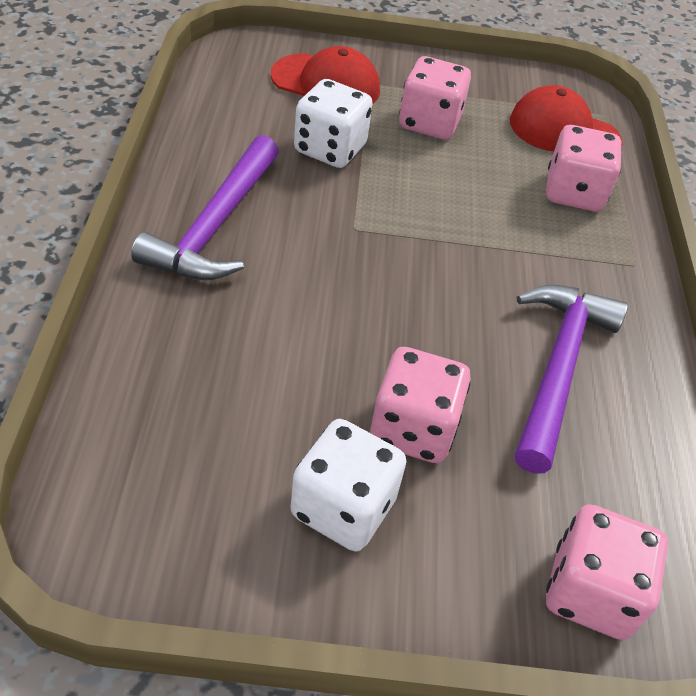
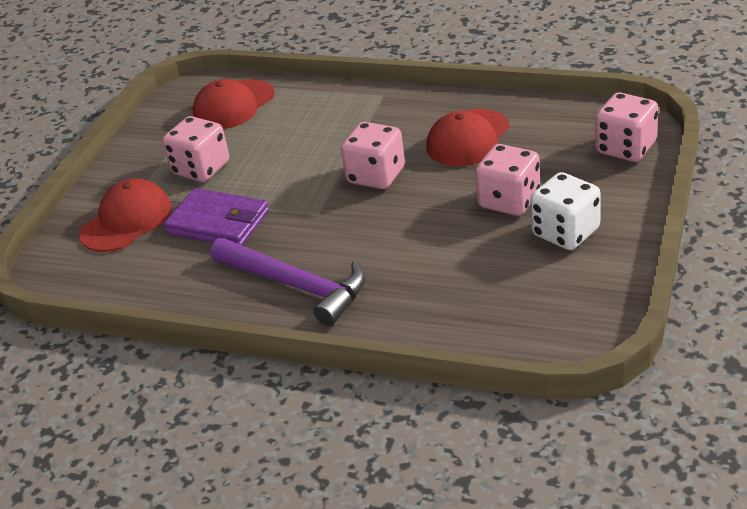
camera: 65 degrees left, 10 degrees down
(330, 149) = (218, 222): white dice -> purple wallet
(558, 368) = (468, 138): purple hammer -> red cap
(573, 193) = (304, 110): pink dice -> pink dice (376, 176)

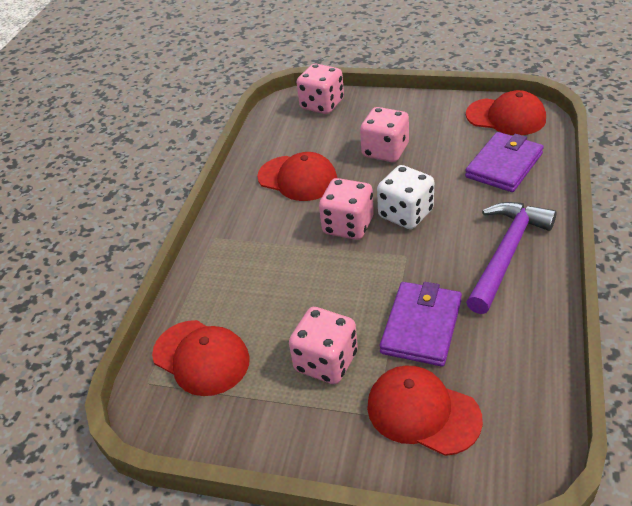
camera: 95 degrees left, 5 degrees up
(457, 299) = (504, 165): none -> purple wallet
(565, 232) = (422, 124): white dice -> white dice (405, 214)
(573, 312) = (506, 117): none -> red cap

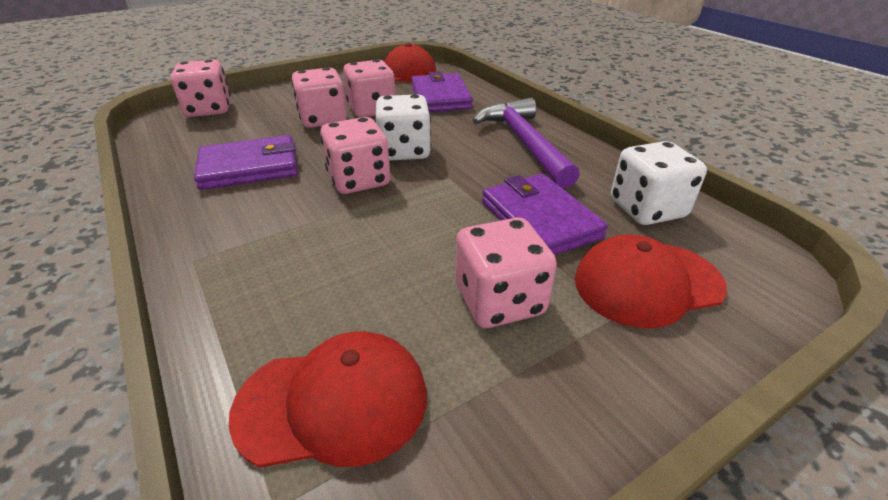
camera: 50 degrees left, 5 degrees down
(297, 178) = (250, 167): red cap -> purple wallet
(431, 156) = (372, 110): none -> pink dice
(510, 367) = (647, 209): none -> white dice

